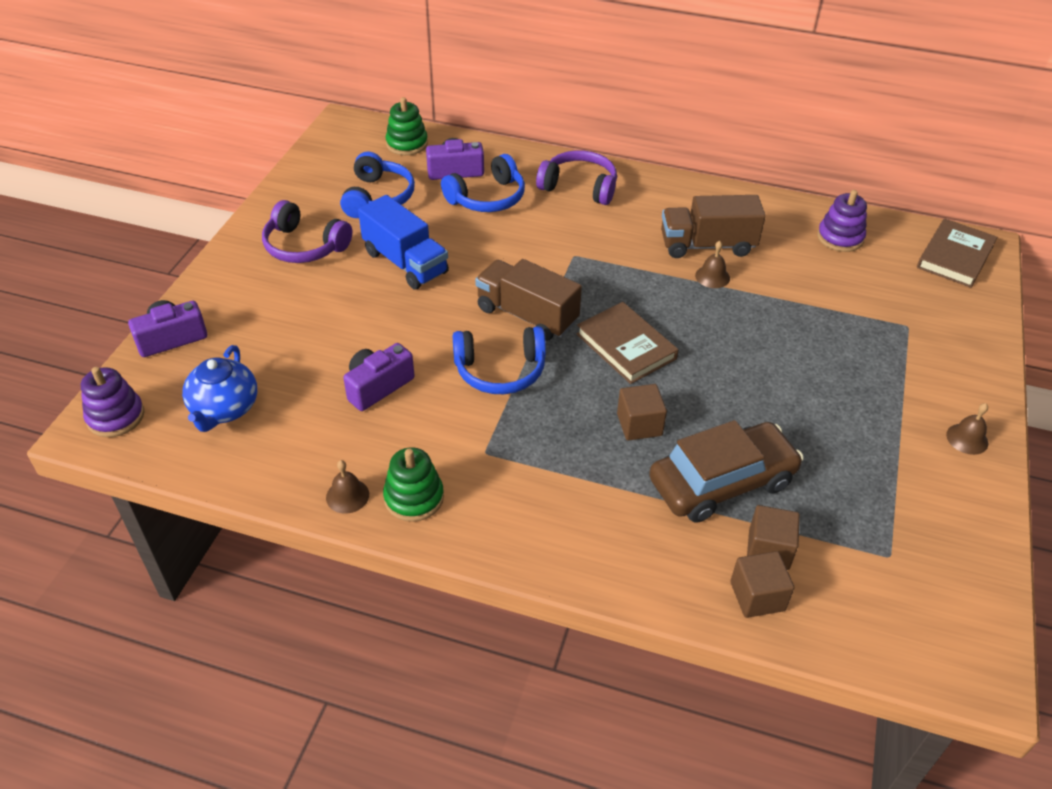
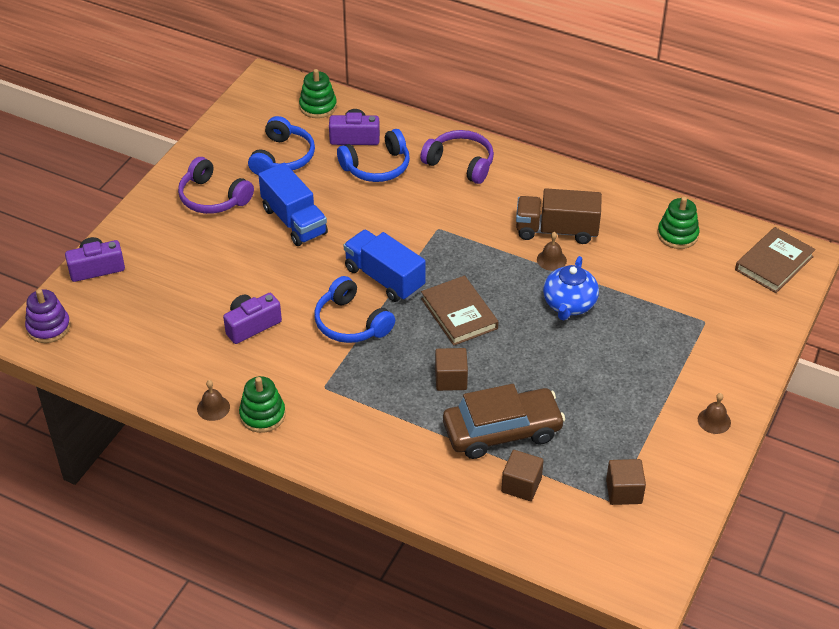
camera: 10 degrees right, 0 degrees up
(224, 409) = (131, 330): blue teapot -> blue teapot (569, 305)
(500, 370) = (351, 323): blue headphones -> blue headphones turned 45 degrees clockwise
(527, 315) = (384, 278): brown truck -> blue truck
(757, 596) = (501, 517): brown cube -> brown cube (624, 491)
(840, 237) = (677, 235): purple stacking toy -> green stacking toy

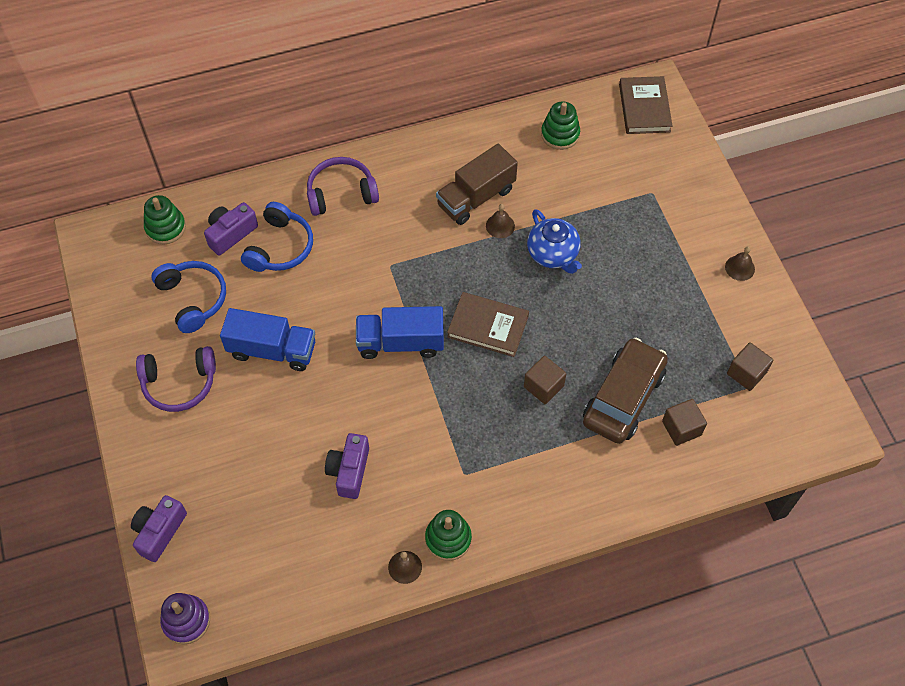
camera: 45 degrees left, 15 degrees up
(351, 323) = (421, 402): blue headphones -> none

